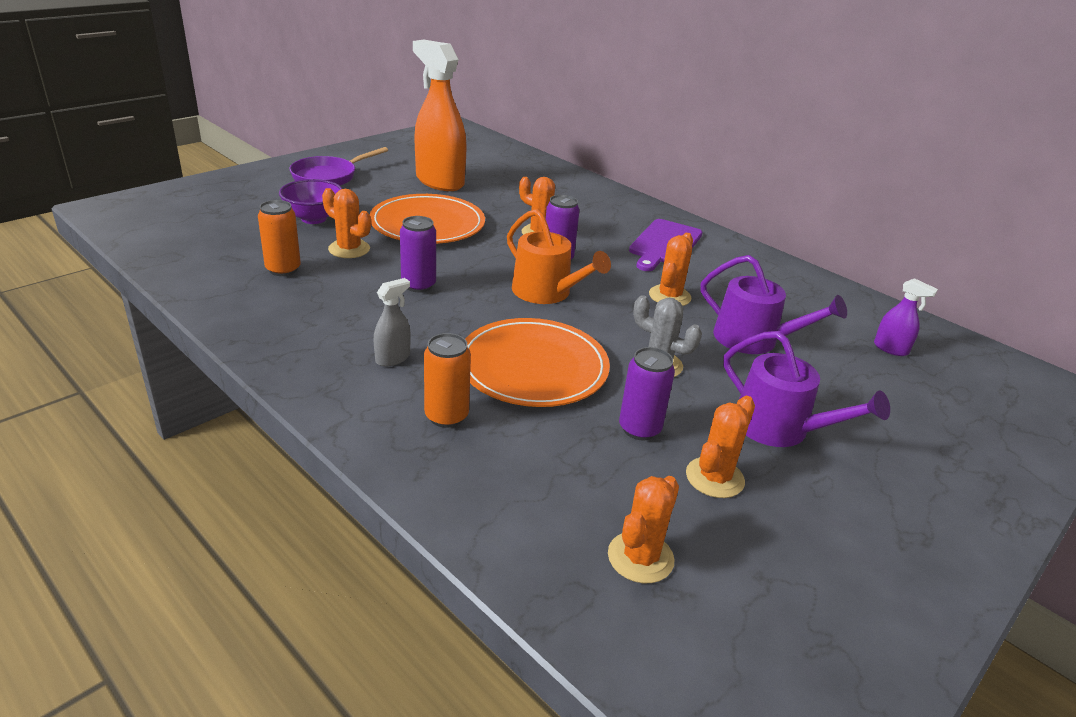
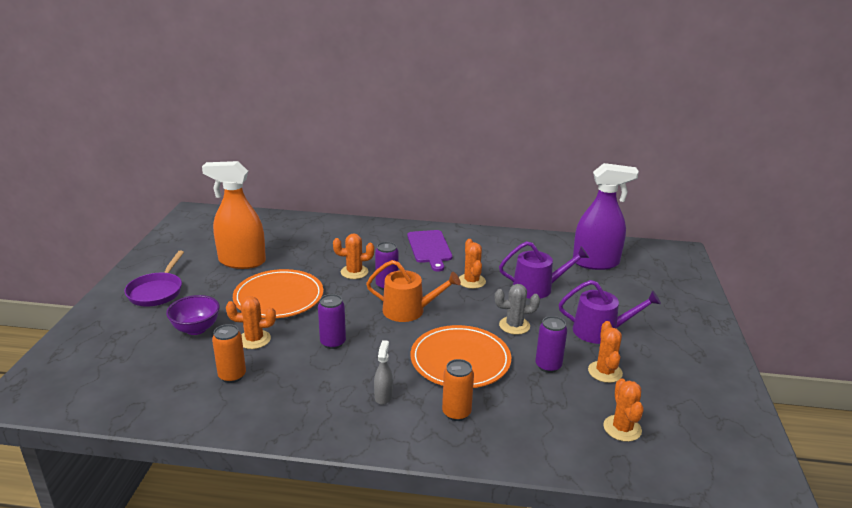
camera: 35 degrees left, 5 degrees down
(890, 349) = (596, 263): purple spray bottle -> purple spray bottle, size x2.31

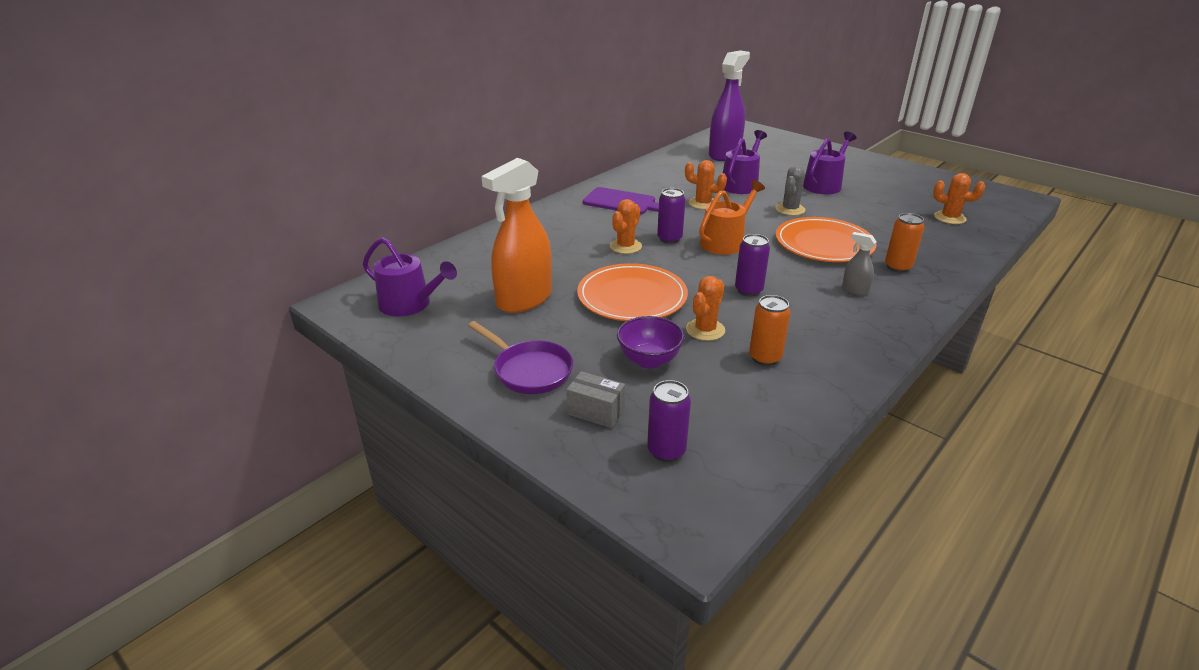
camera: 55 degrees left, 5 degrees up
(124, 327) = (596, 411): none -> grey box
(206, 230) = (410, 304): none -> purple watering can
(548, 366) = (857, 216): purple can -> purple can (666, 451)
(605, 372) = (879, 201): orange cactus -> none

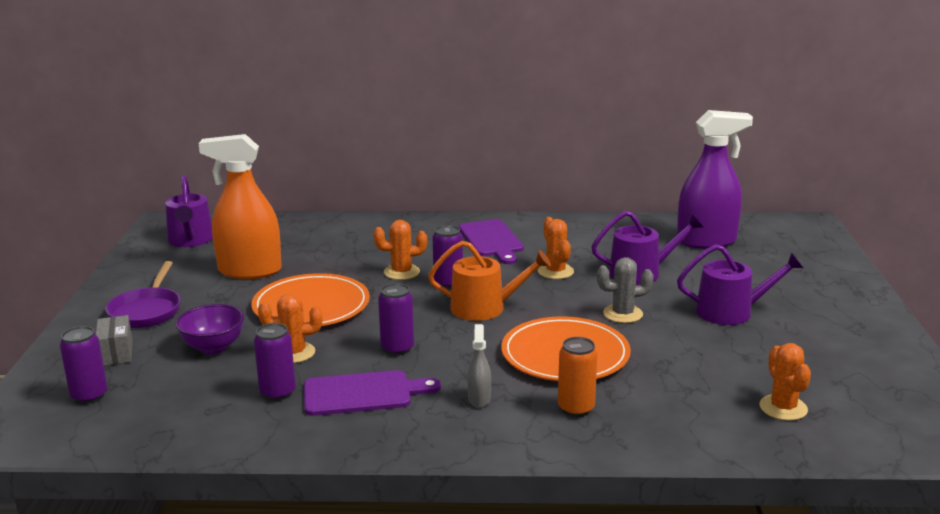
camera: 50 degrees right, 10 degrees down
(765, 358) = (278, 393): orange can -> purple can
(803, 325) = (363, 393): none -> purple cutting board

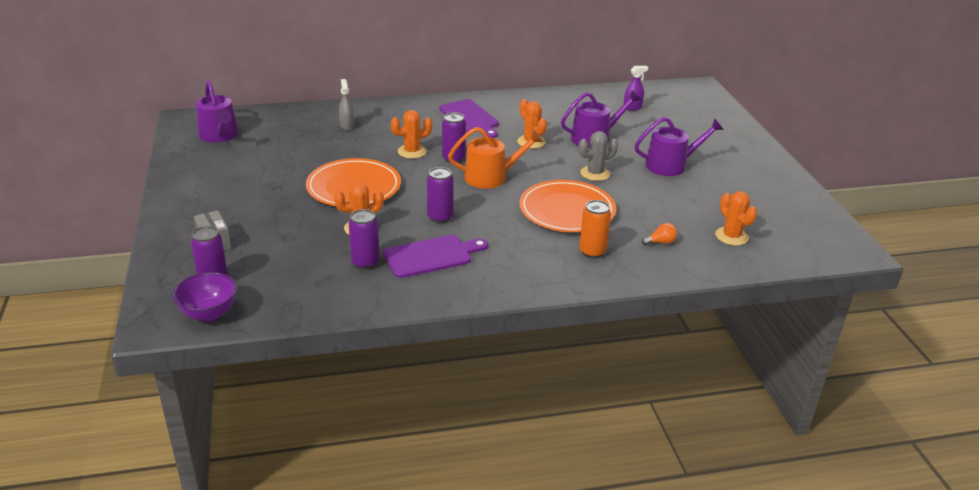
camera: 15 degrees left, 10 degrees up
(147, 311) = (218, 203): purple pan -> none
(213, 347) = (293, 229): purple bowl -> purple bowl (209, 314)
(249, 271) = (286, 160): orange spray bottle -> none
(479, 399) = (520, 251): grey spray bottle -> grey spray bottle (347, 126)
(677, 406) = (660, 242): none -> orange light bulb
(707, 241) = (632, 108): purple spray bottle -> purple spray bottle, size x0.43

